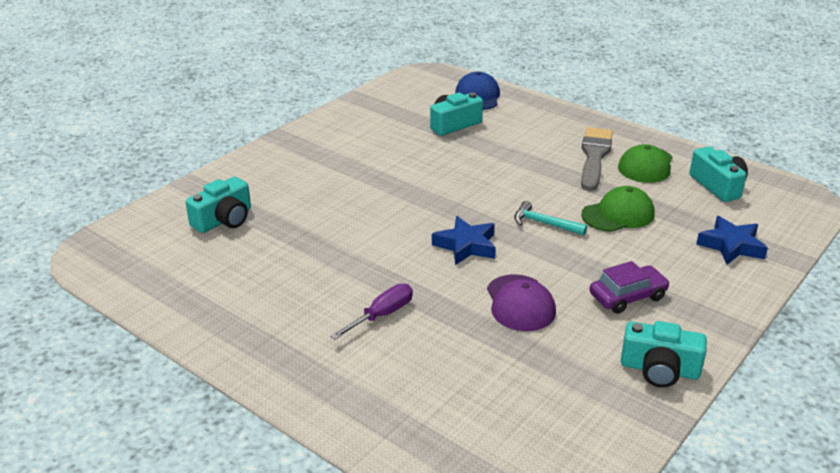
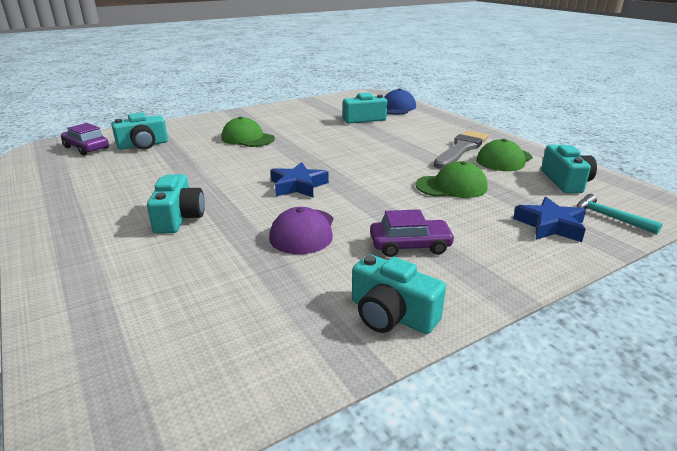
camera: 20 degrees right, 5 degrees down
(154, 239) = (86, 148): none -> purple car
(343, 184) = (247, 138): none -> green cap
(381, 315) = (179, 218): purple screwdriver -> turquoise camera
(544, 223) = (379, 182): turquoise hammer -> turquoise hammer (609, 217)

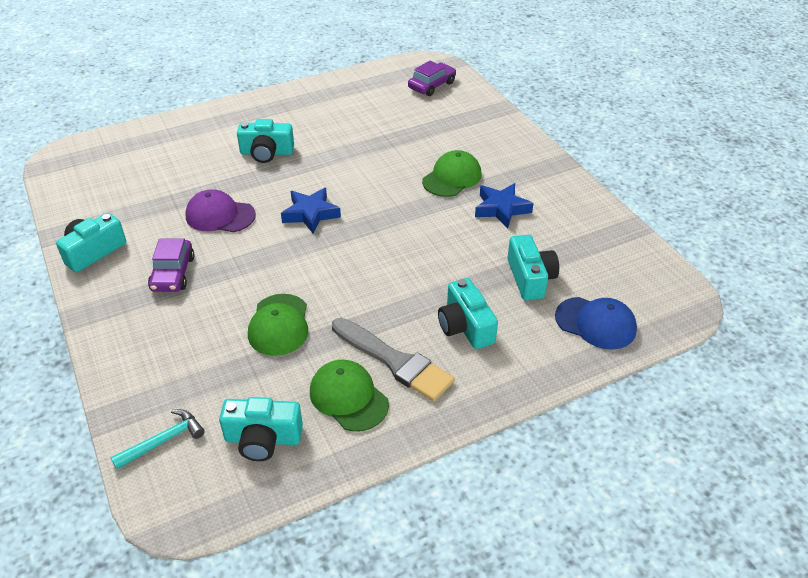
camera: 95 degrees right, 15 degrees up
(143, 145) = (436, 114): turquoise camera -> turquoise camera (465, 326)
(550, 225) = (167, 380): blue star -> blue star (501, 209)

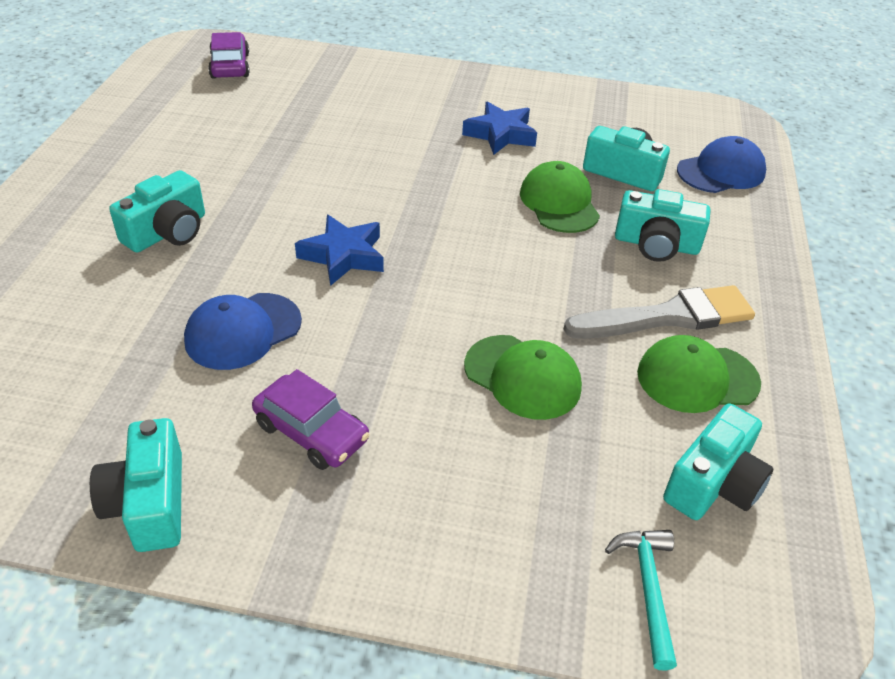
camera: 55 degrees left, 0 degrees up
(220, 215) = (243, 331): purple cap -> blue cap
(452, 177) = (411, 135): green cap -> green cap (559, 203)

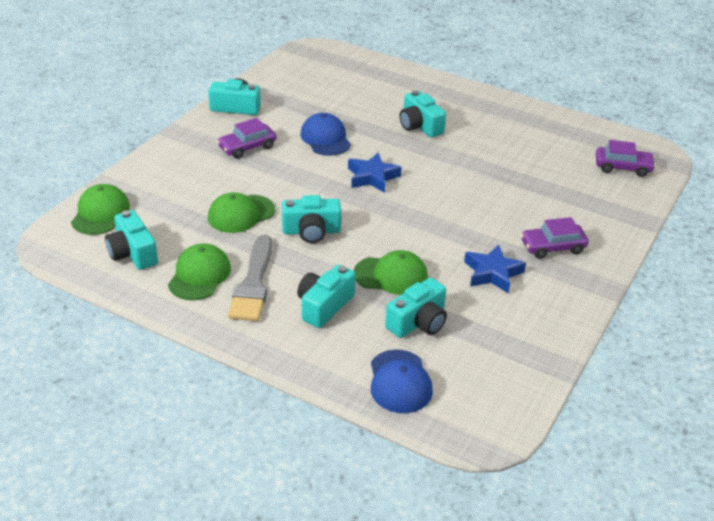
camera: 110 degrees right, 5 degrees down
(425, 101) = (552, 247): none -> purple car
(516, 288) = (311, 231): none -> turquoise camera
(648, 589) = (100, 213): turquoise hammer -> green cap

